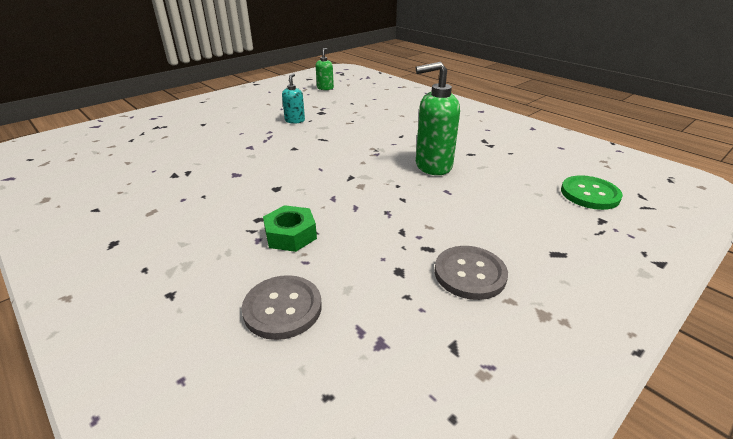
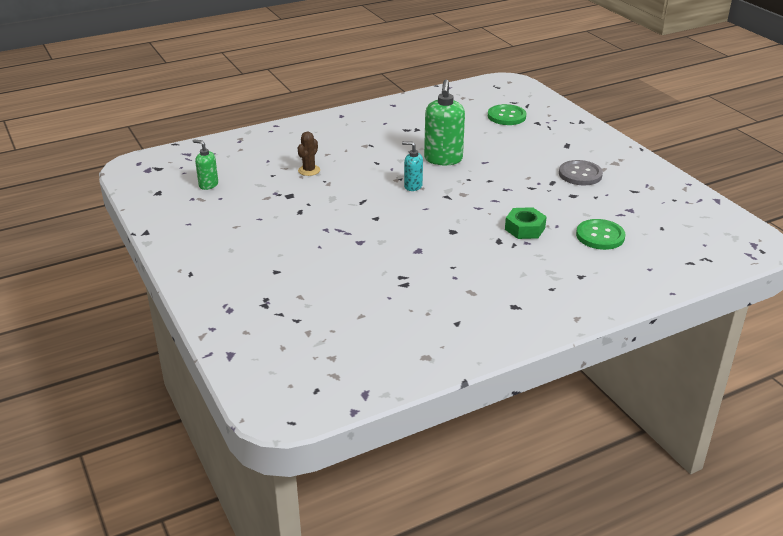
camera: 75 degrees left, 0 degrees up
(282, 308) = (600, 236): grey button -> green button
(295, 120) = (304, 212): turquoise soap dispenser -> turquoise soap dispenser (413, 186)
(366, 113) = (309, 170): none -> brown cactus

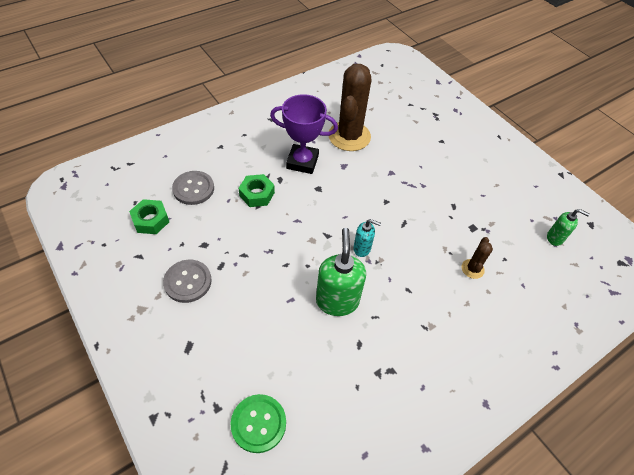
camera: 170 degrees right, 20 degrees up
(404, 280) = (349, 136): none -> brown cactus
(471, 255) = (302, 162): none -> purple trophy
(600, 236) = (193, 189): green button -> grey button
(636, 213) = (151, 220): none -> green nut

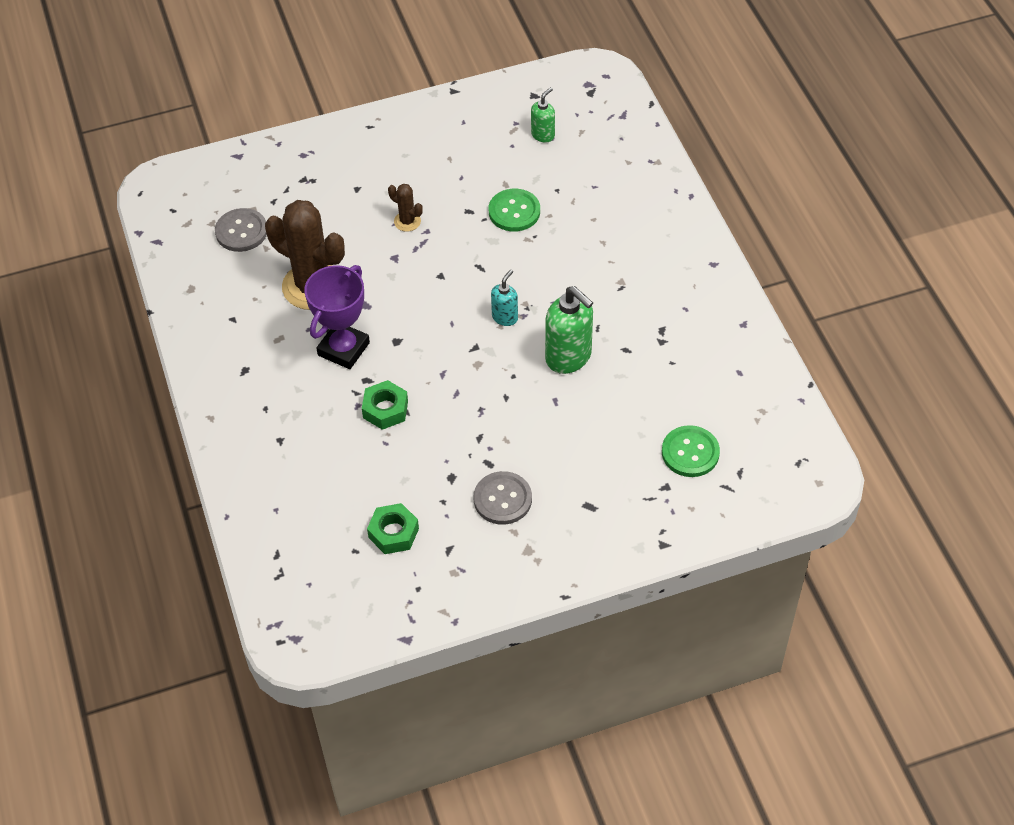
camera: 70 degrees left, 0 degrees up
(193, 189) = (352, 480): grey button -> grey button (241, 231)
(337, 301) = (569, 357): green soap dispenser -> green soap dispenser turned 150 degrees counterclockwise
(467, 234) = (514, 211): none -> green button
(472, 269) = (562, 223): brown cactus -> brown cactus (407, 221)

